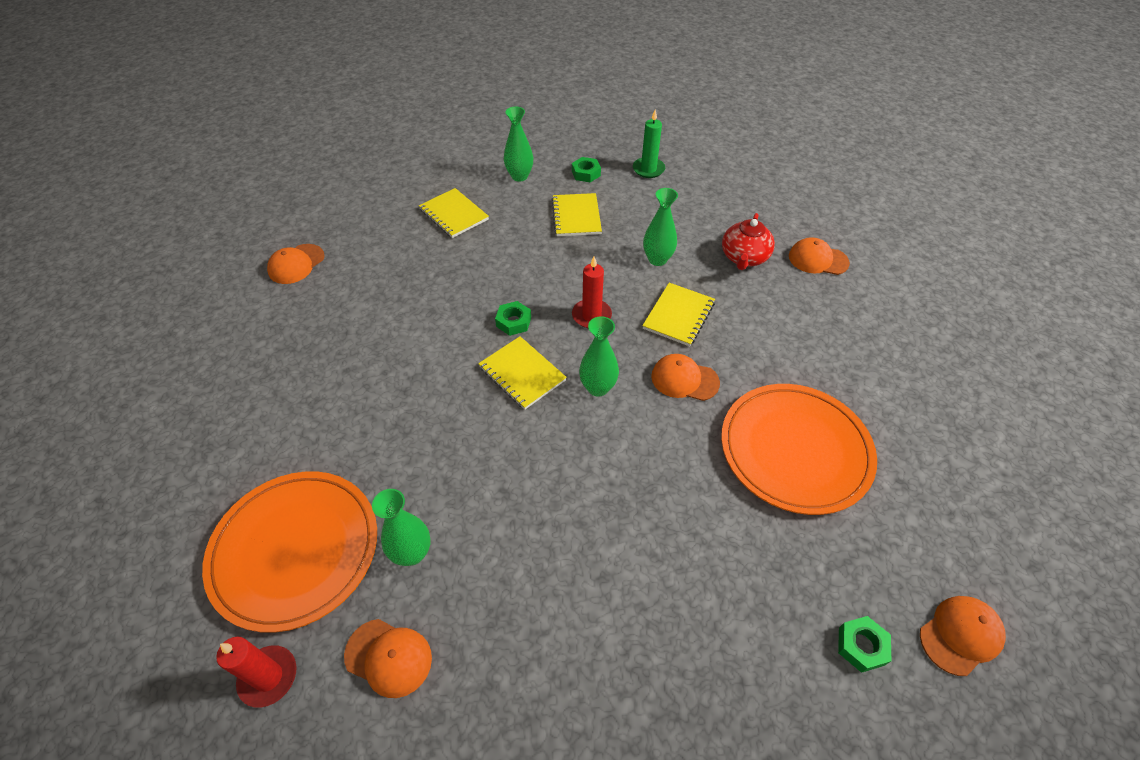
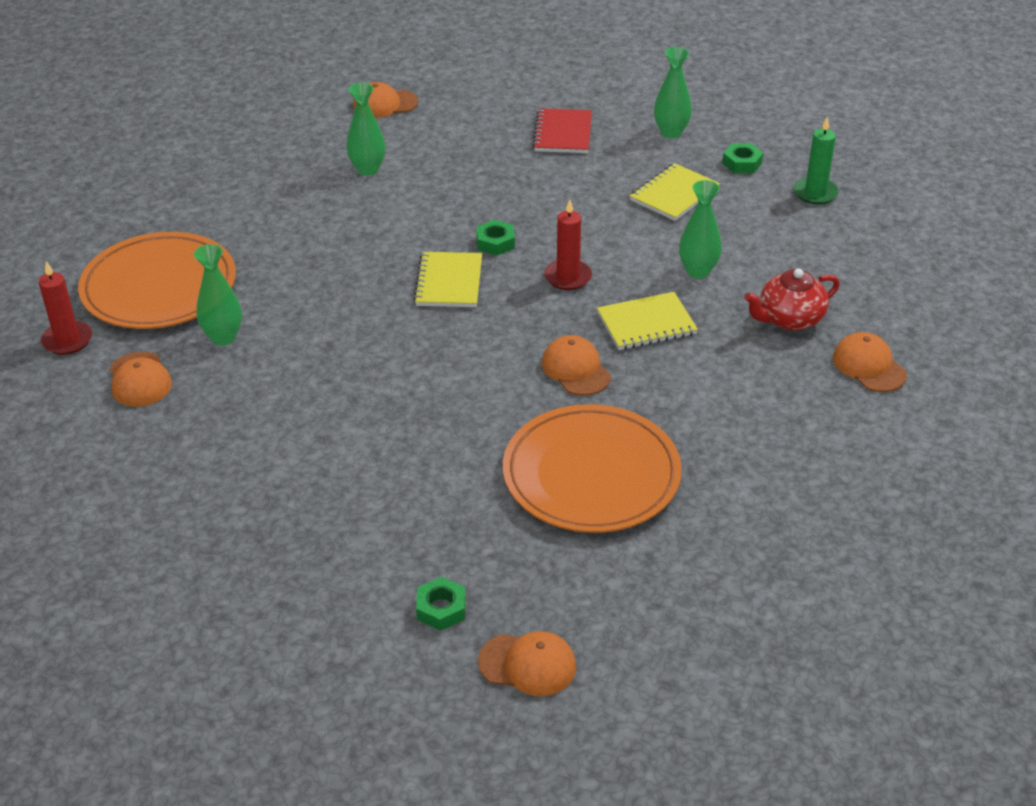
camera: 45 degrees right, 10 degrees down
(454, 214) = (563, 133): yellow notebook -> red notebook
(598, 388) = (494, 328): green vase -> green vase (368, 169)

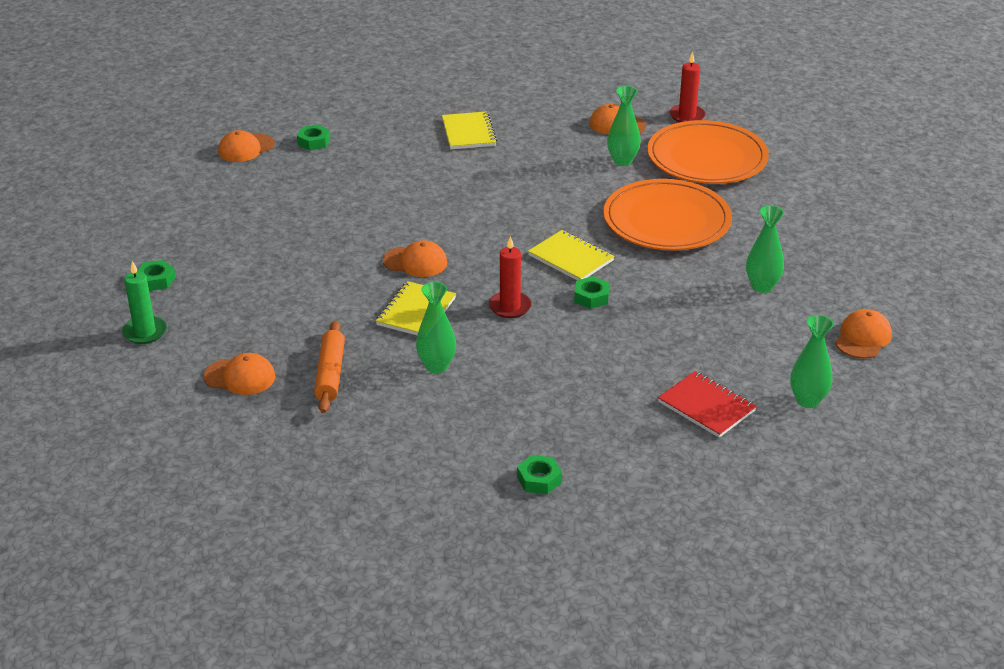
camera: 130 degrees right, 5 degrees down
(591, 474) = (326, 223): orange plate -> orange plate (666, 221)
(671, 132) = (636, 468): green vase -> green vase (807, 400)
(674, 194) = (543, 413): yellow notebook -> yellow notebook (468, 132)
(789, 319) = (330, 374): red teapot -> orange rolling pin
(815, 193) = (445, 492): green candle -> green candle (145, 332)
(844, 527) = (156, 280): none -> green nut

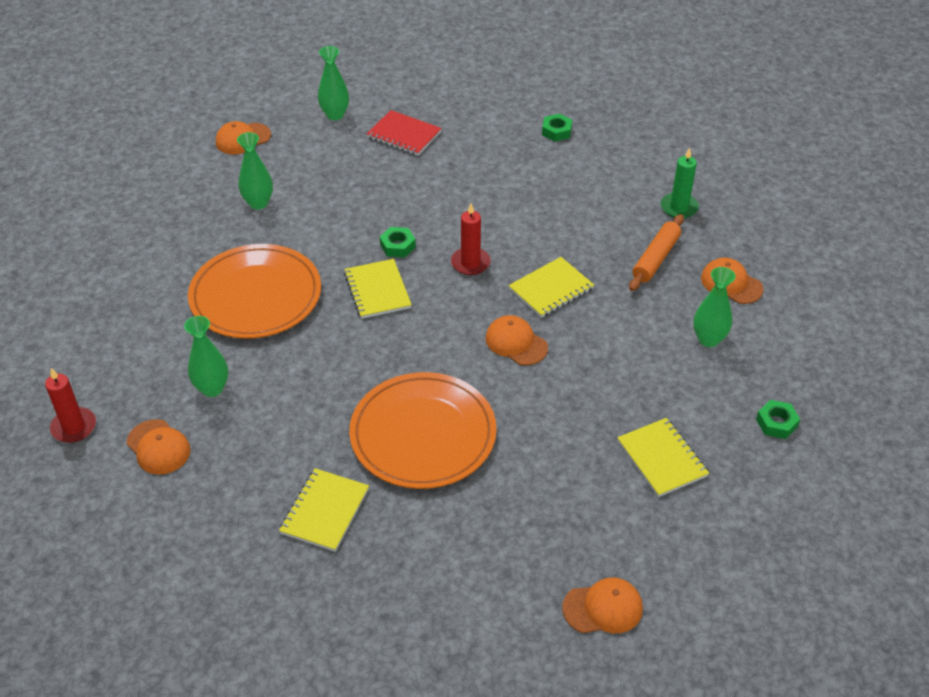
camera: 150 degrees left, 10 degrees up
(145, 332) = (802, 362): green candle -> green candle (679, 207)
(244, 229) = (662, 459): none -> yellow notebook
(314, 142) = (513, 581): green nut -> none
(436, 366) = (568, 233): green vase -> green vase (708, 339)
(706, 406) = (404, 135): red notebook -> red notebook turned 45 degrees counterclockwise
(707, 158) = (131, 355): orange plate -> orange plate (423, 434)

